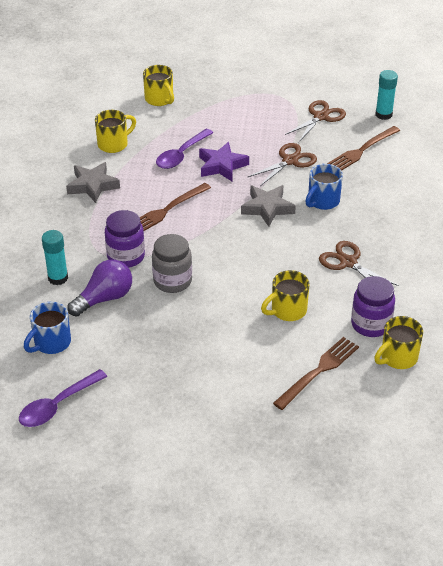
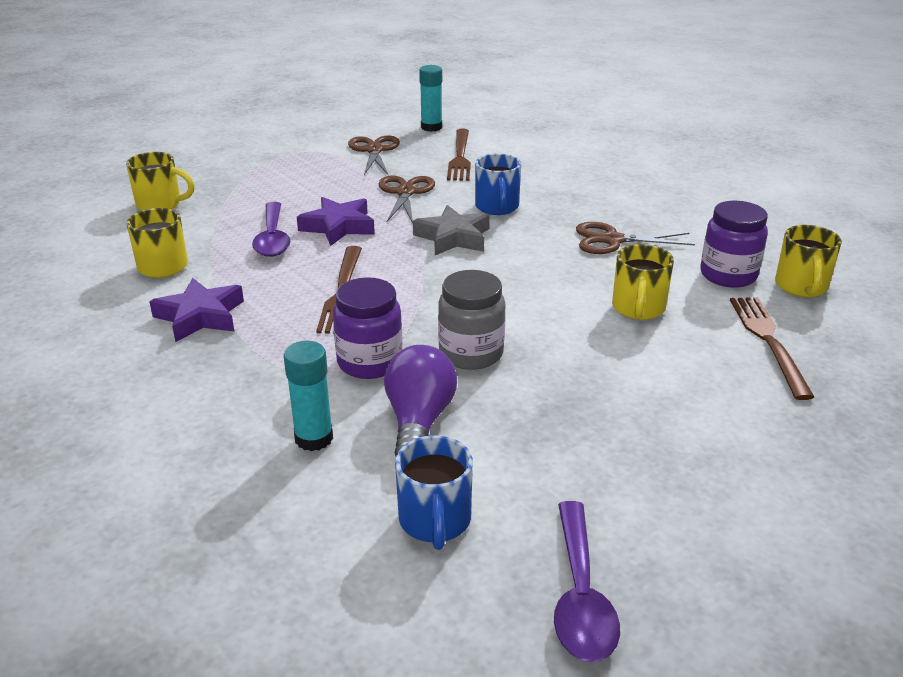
camera: 45 degrees left, 10 degrees down
(92, 185) = (200, 316): grey star -> purple star

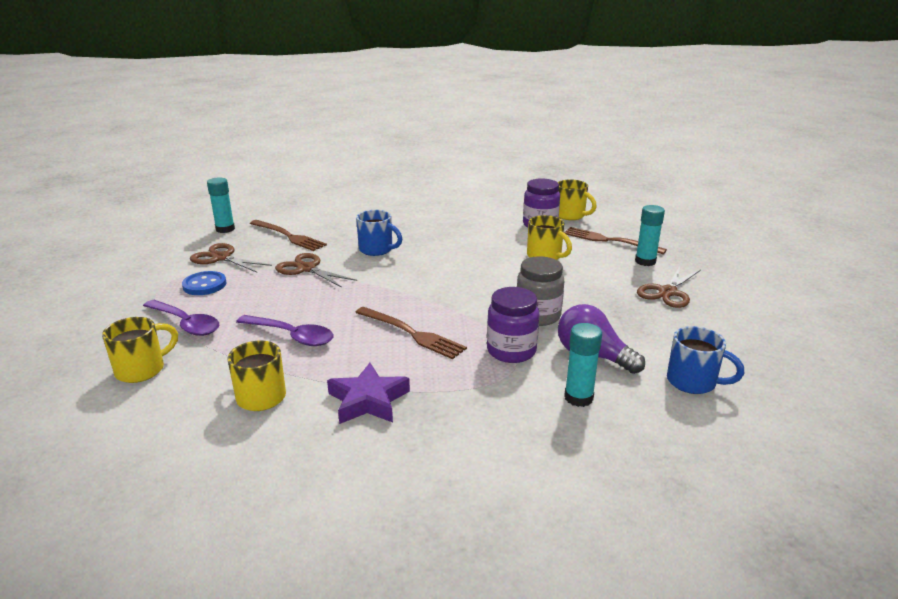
camera: 55 degrees left, 5 degrees down
(316, 166) = (204, 285): none -> blue button
(338, 227) = (316, 306): purple star -> none
(453, 237) = (394, 275): grey star -> none
(580, 596) = (777, 361): purple spoon -> purple spoon (186, 324)
(612, 240) = (465, 235): brown scissors -> brown scissors (667, 292)
(746, 390) = (645, 261): none -> turquoise glue stick

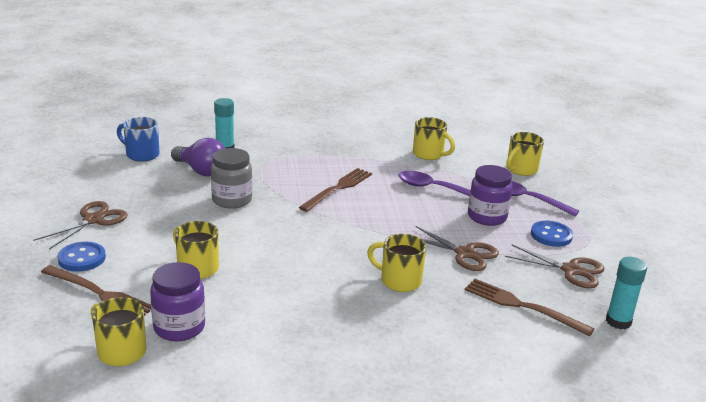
camera: 175 degrees right, 0 degrees up
(368, 400) = (359, 151): purple star -> none
(377, 250) = (399, 281): blue mug -> yellow mug
(413, 334) = (338, 188): brown fork -> brown fork turned 90 degrees clockwise
(511, 351) = (262, 175): purple jar -> purple jar (487, 217)
(645, 261) = (82, 258): turquoise glue stick -> blue button

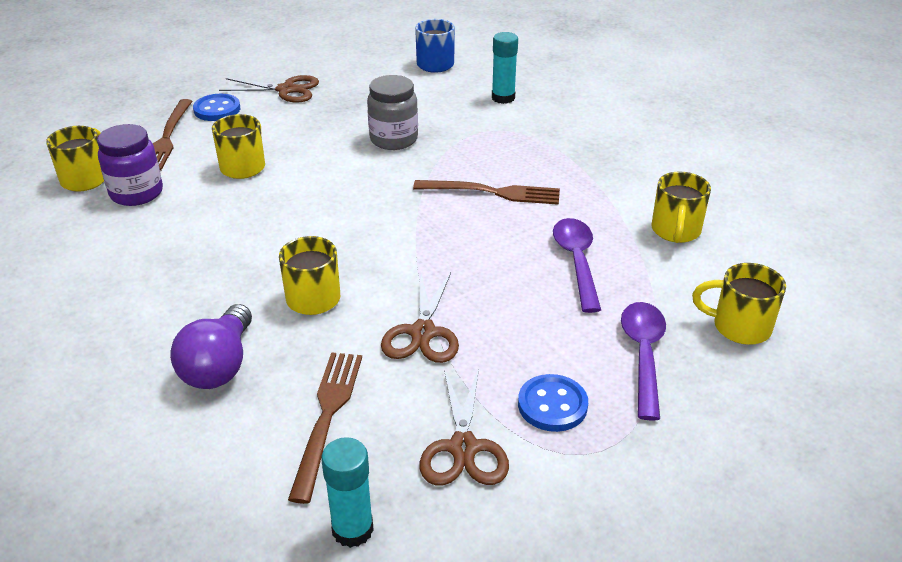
camera: 65 degrees right, 10 degrees up
(201, 171) = (438, 103): purple light bulb -> purple light bulb (219, 366)
(487, 217) = (544, 328): purple jar -> none

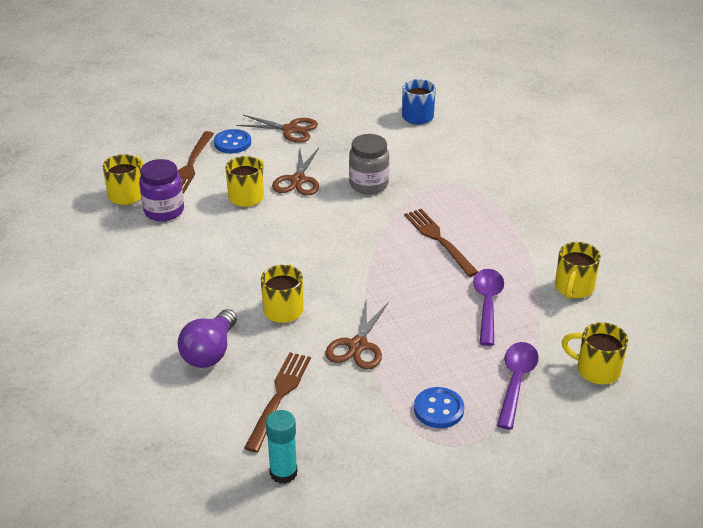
camera: 10 degrees right, 0 degrees up
(463, 448) = (368, 430): brown scissors -> brown scissors (298, 180)
(494, 192) = (438, 239): brown fork -> brown fork turned 135 degrees counterclockwise
(503, 98) = (467, 154): turquoise glue stick -> none

